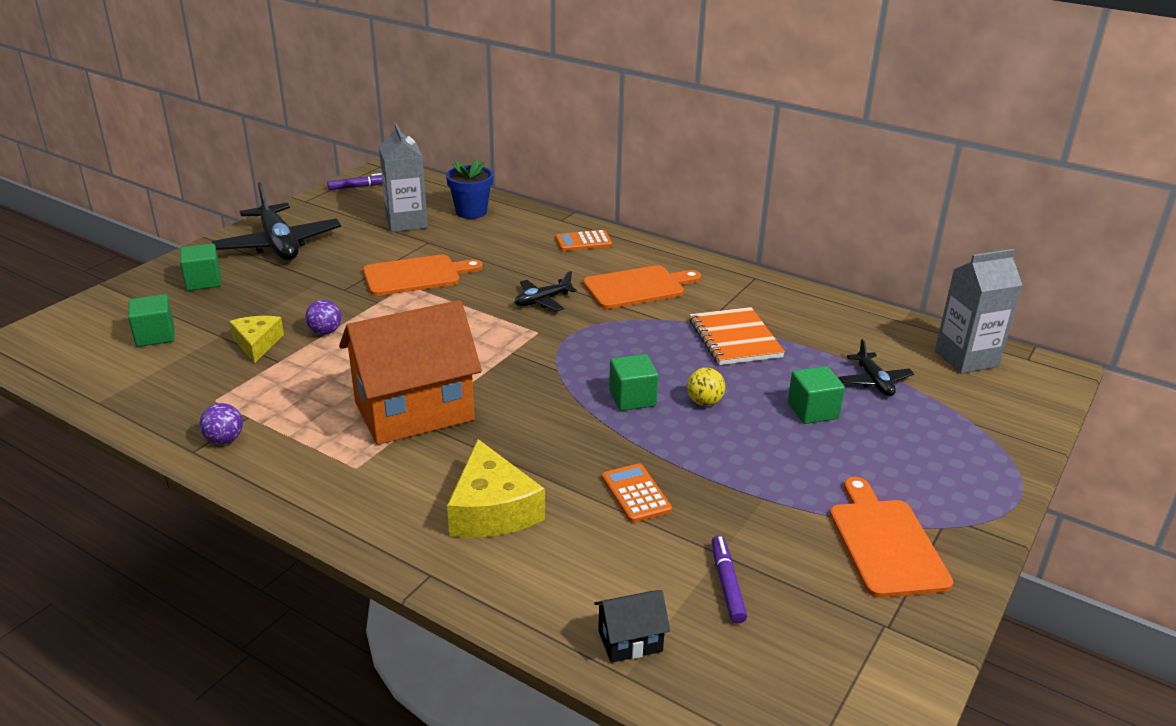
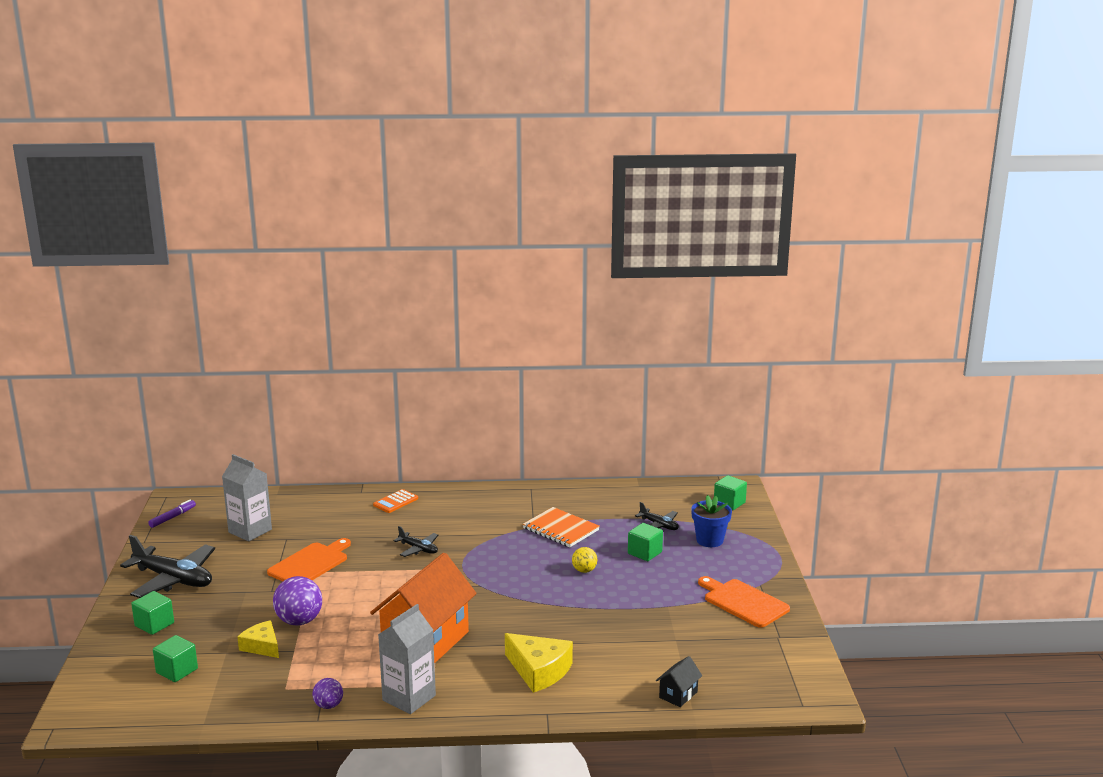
camera: 35 degrees left, 10 degrees down
(325, 332) = (299, 621): purple ball -> purple ball, size x1.77
(471, 212) = (288, 507): blue flower pot -> blue flower pot (709, 540)
(542, 301) = (418, 549): black plane -> black plane turned 75 degrees counterclockwise
(632, 398) = (543, 584): green cube -> green cube (729, 503)
(636, 494) = (603, 631): orange calculator -> none
(637, 287) = (467, 519): orange cutting board -> none
(727, 584) = (693, 651): purple marker -> none
(966, 358) = (691, 495): grey carton -> grey carton (409, 698)

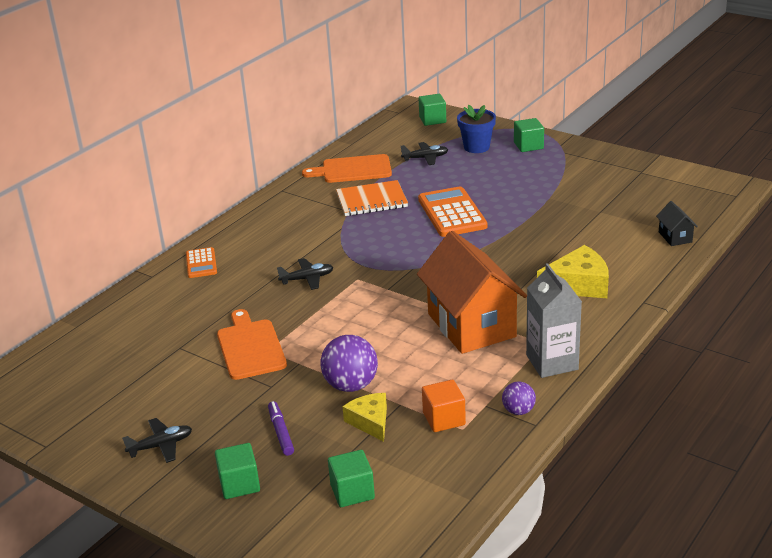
camera: 50 degrees left, 10 degrees up
(172, 517) = (19, 410): purple marker -> purple marker (281, 432)
(173, 579) = (161, 446): black plane -> black plane, size x0.51
(250, 531) = (129, 365): grey carton -> none
(262, 646) = (370, 422): yellow cheese -> yellow cheese turned 75 degrees clockwise
(291, 676) = (444, 419): none -> orange cube
(584, 570) = (452, 213): yellow ball -> orange calculator
(644, 553) = (459, 179): green cube -> green cube (528, 146)
(743, 602) = (580, 167): orange cutting board -> orange cutting board (353, 170)

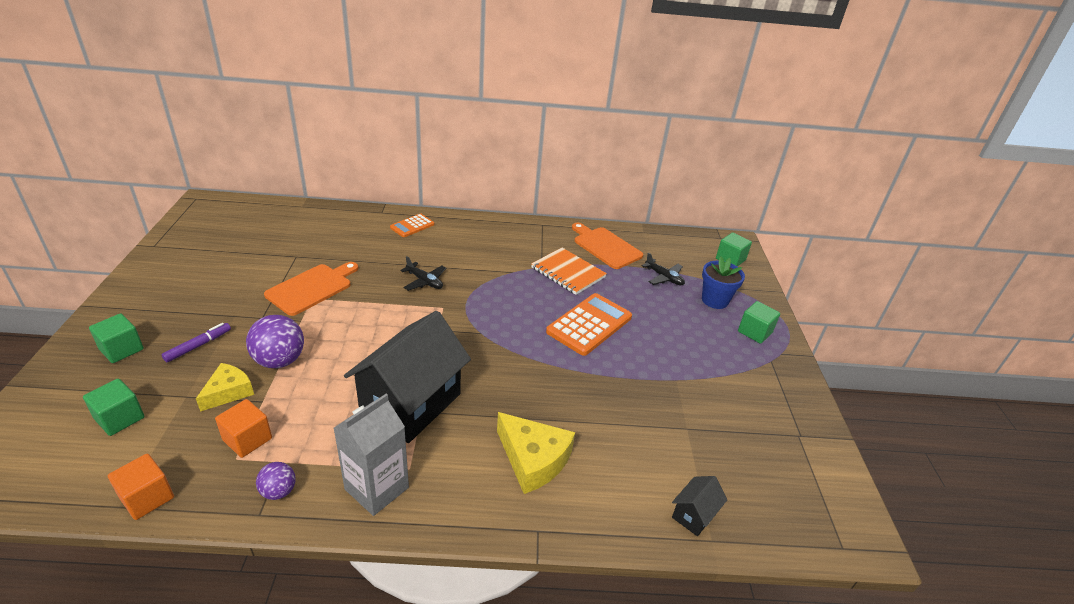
camera: 50 degrees right, 5 degrees up
(161, 446) = (165, 293): black plane -> none
(471, 325) = (411, 403): orange house -> black house
(472, 482) = (147, 498): none -> orange cube

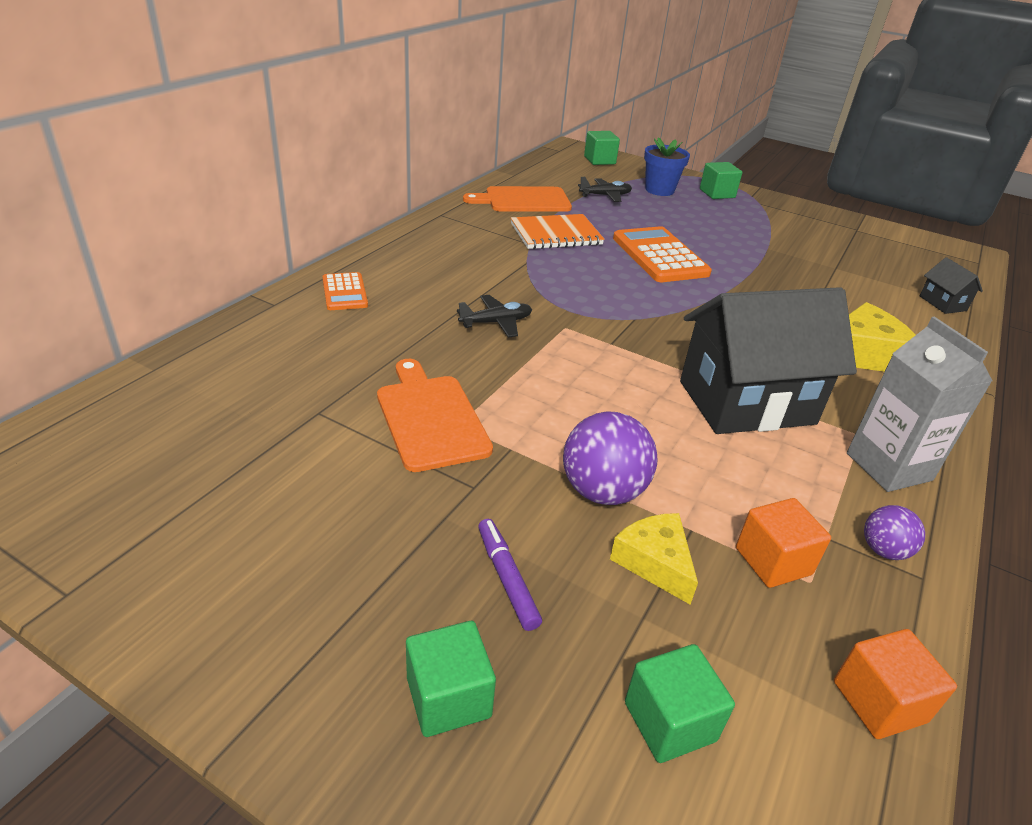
camera: 60 degrees left, 0 degrees up
(411, 403) = (746, 402): black house -> black house turned 75 degrees counterclockwise

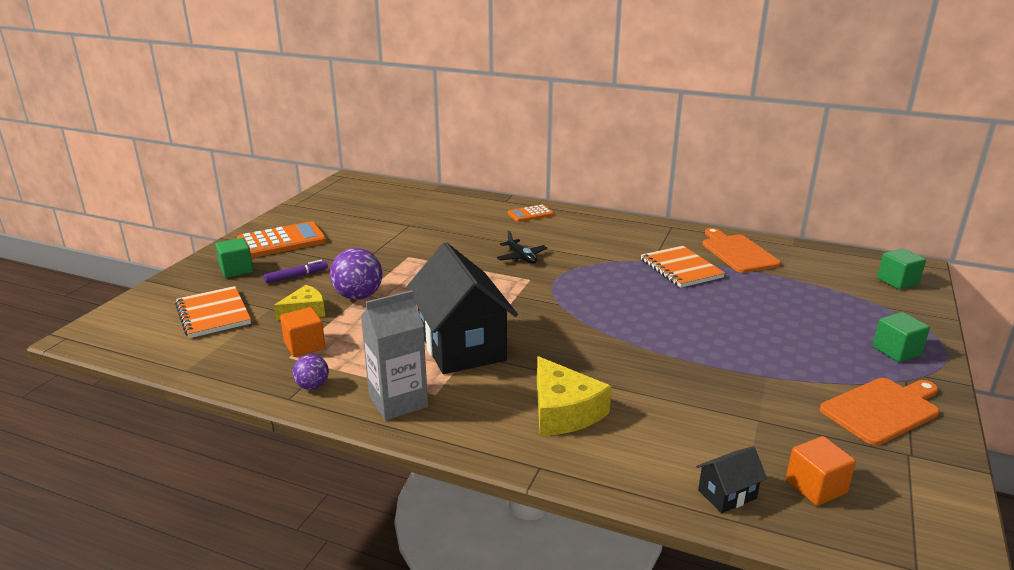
camera: 85 degrees right, 10 degrees down
(430, 418) = (412, 249): orange cutting board -> orange cutting board (882, 409)
(605, 196) = (798, 287): black plane -> none
(659, 190) = (855, 315): blue flower pot -> none
(659, 256) = (684, 314): orange calculator -> orange calculator (282, 241)
(669, 721) = (213, 314): green cube -> orange notebook
(879, 701) = (208, 369): orange cube -> orange cube (815, 487)

